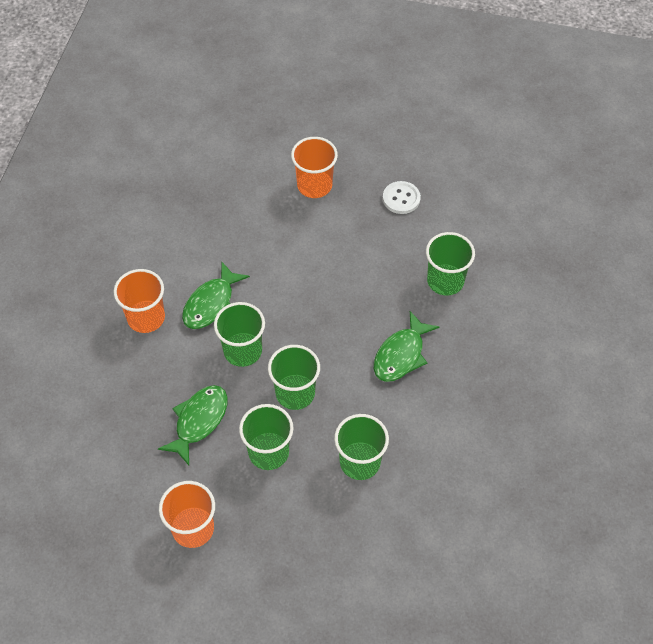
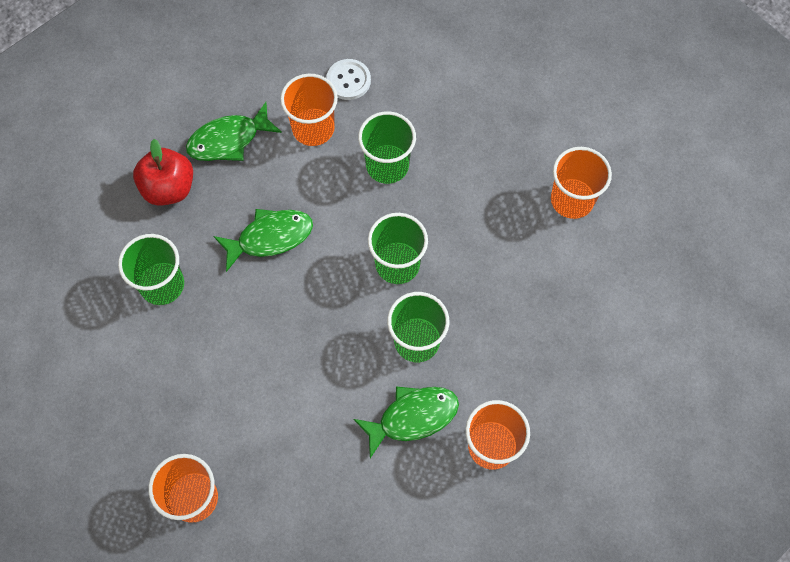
camera: 145 degrees left, 10 degrees up
(199, 421) = (506, 294): green fish -> green fish (228, 140)
(268, 452) = (461, 224): green cup -> none
(401, 198) = (118, 413): white button -> white button (348, 80)
(441, 454) = (313, 128): none -> orange cup
(503, 343) = (169, 188): none -> red apple

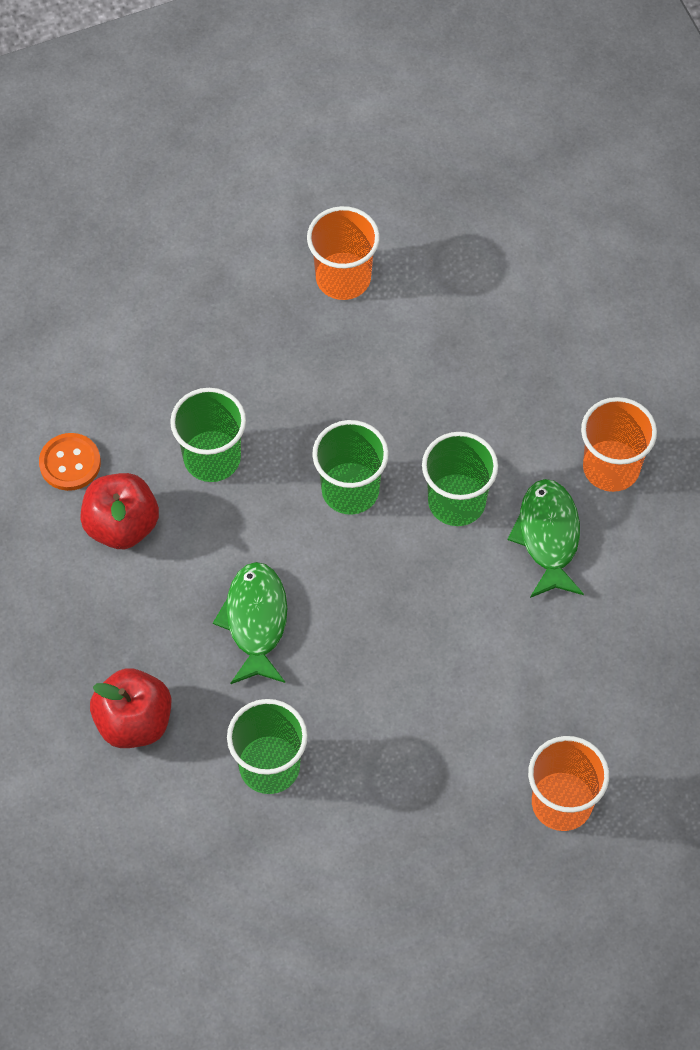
camera: 70 degrees left, 5 degrees down
(228, 140) = (94, 630): green fish -> none
(313, 128) = (122, 525): orange cup -> red apple
(348, 80) = (70, 463): white button -> orange button

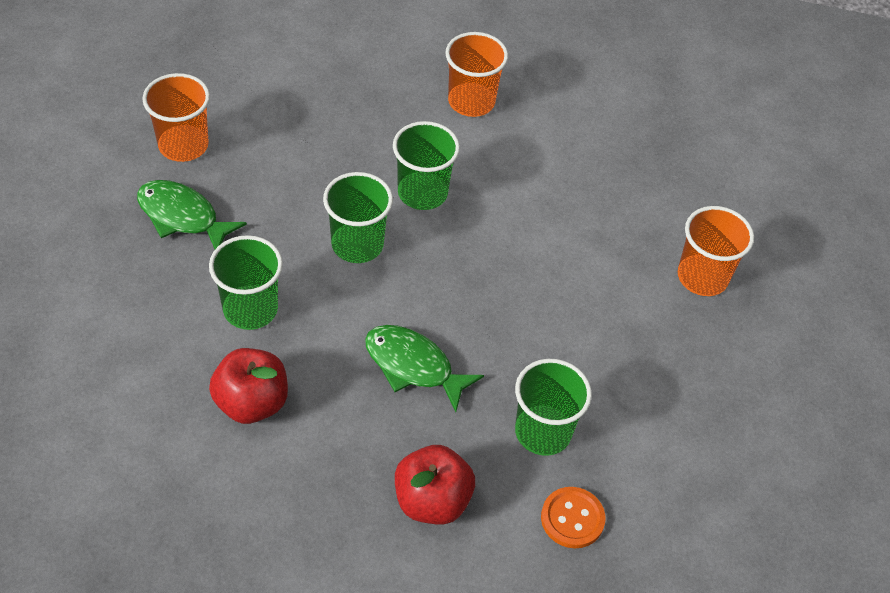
camera: 60 degrees left, 10 degrees down
(70, 463) = (162, 404): orange button -> orange button (572, 518)
(548, 537) = (494, 162): green fish -> green fish (182, 216)

